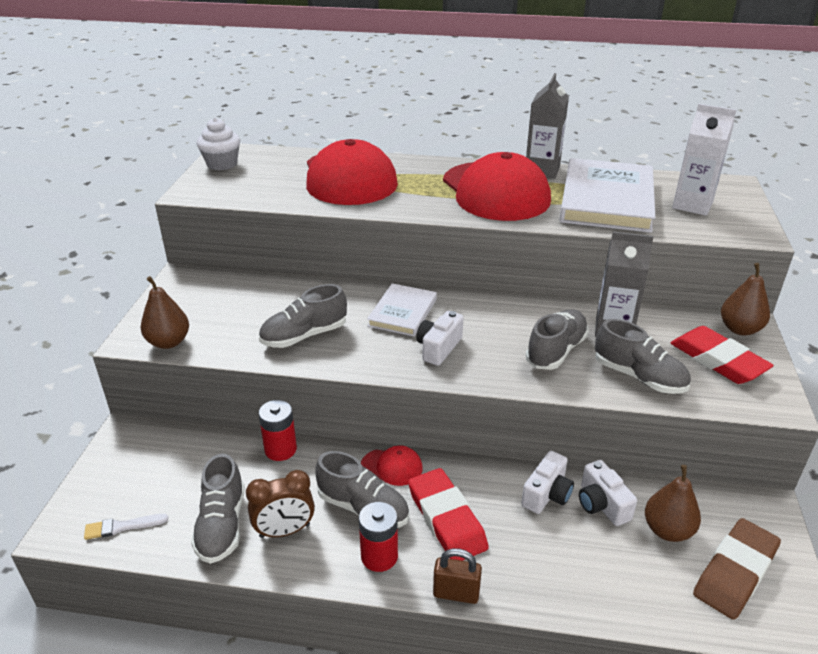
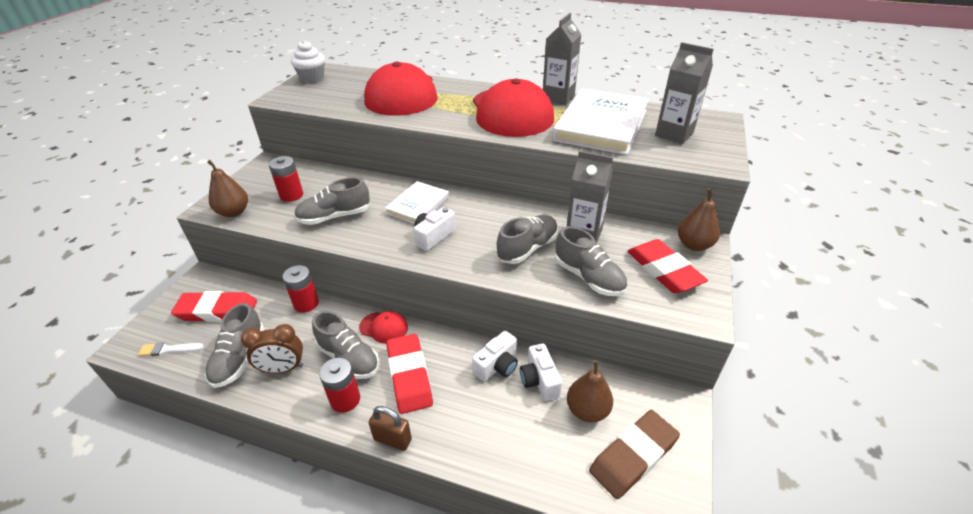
camera: 10 degrees right, 5 degrees up
(166, 471) = (217, 310): none -> red eraser
(235, 314) = (291, 195): none -> red battery
(692, 205) = (674, 134): white carton -> grey carton

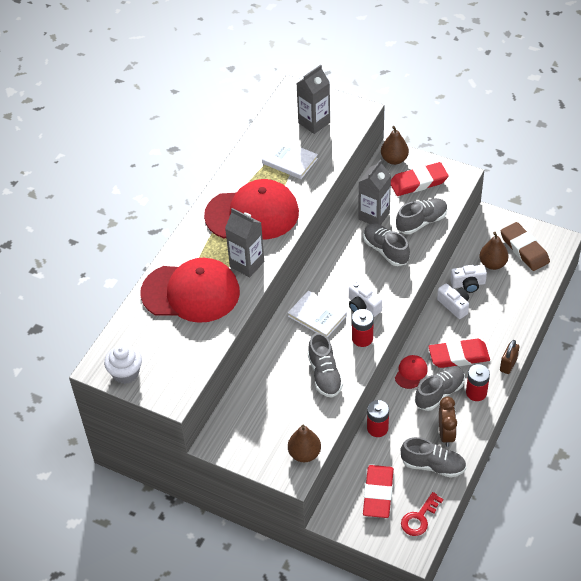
camera: 80 degrees left, 10 degrees up
(169, 349) = (419, 518): white brush -> red key
(291, 195) = (283, 412): red battery -> red battery (362, 338)
(558, 98) = (230, 178): grey carton -> grey carton (247, 264)
(600, 125) = (289, 161): white book -> white book, size x0.55

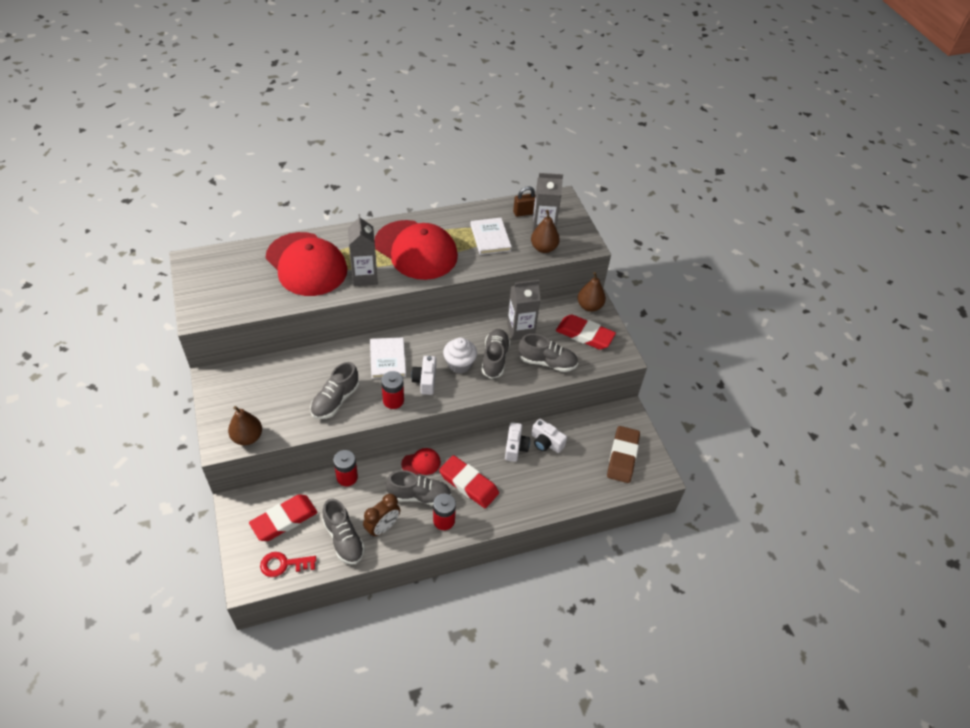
camera: 40 degrees right, 0 degrees up
(126, 373) = (198, 277): white cupcake -> white cupcake (459, 364)
(492, 264) = (584, 445): brown pear -> brown pear (543, 248)
(508, 364) = (494, 524): brown padlock -> brown padlock (524, 213)

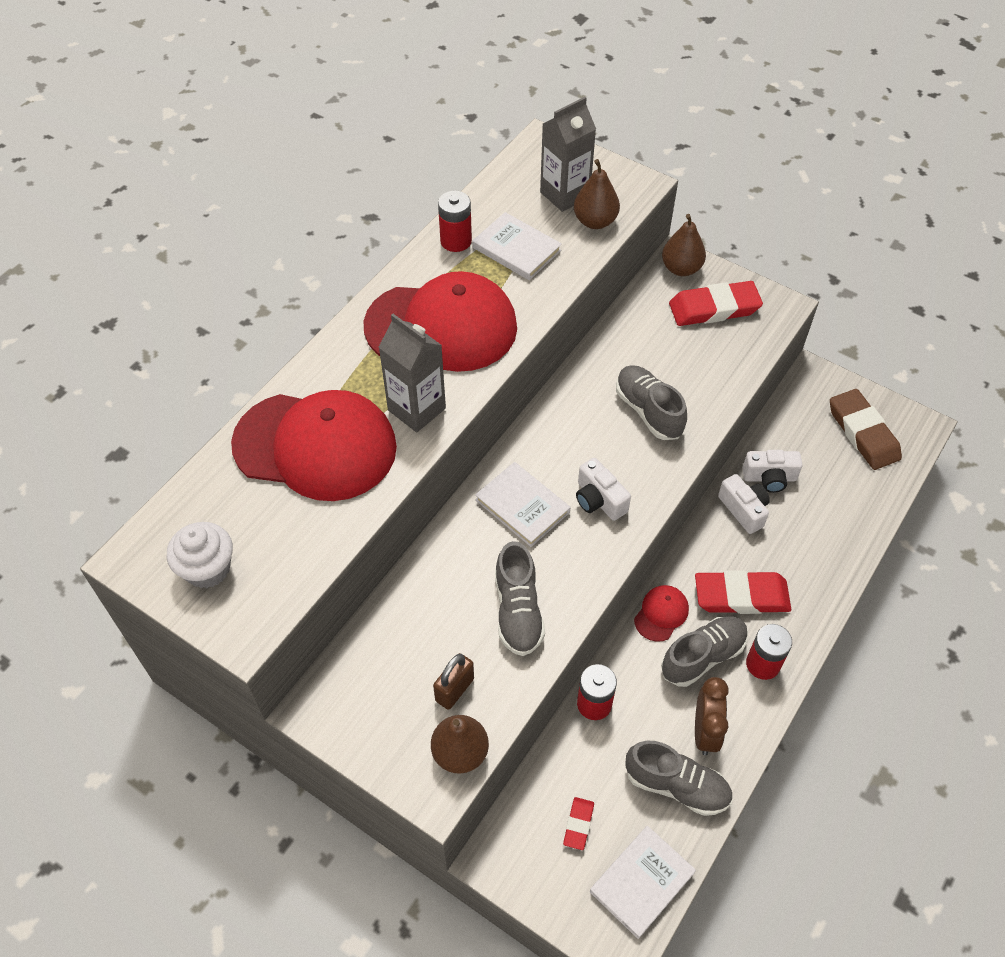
camera: 35 degrees left, 5 degrees up
(283, 564) = (641, 882): red key -> white book
(284, 520) = (578, 824): red eraser -> red eraser, size x0.49
(393, 400) = (589, 555): red battery -> red battery (456, 241)
(459, 364) = (615, 448): white cupcake -> white cupcake (207, 569)
(520, 330) = (637, 353): grey carton -> none
(524, 213) = (520, 189): brown padlock -> brown padlock (454, 690)
(547, 362) = (711, 372): grey shoe -> none

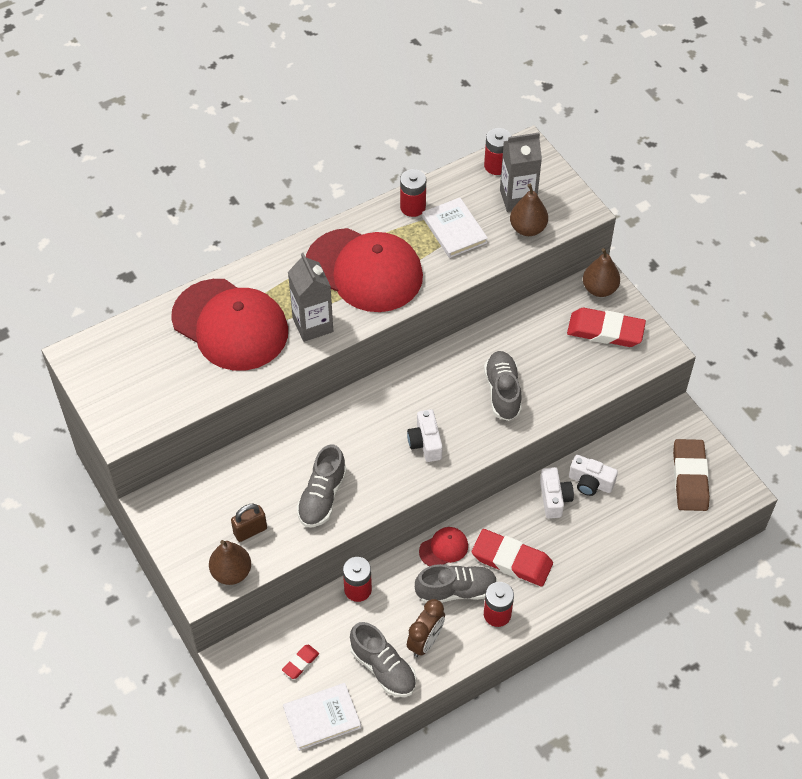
camera: 25 degrees right, 0 degrees up
(207, 569) = (119, 381): white cupcake -> none
(521, 169) = (496, 166): none -> red battery
(522, 506) = (368, 425): white book -> none

